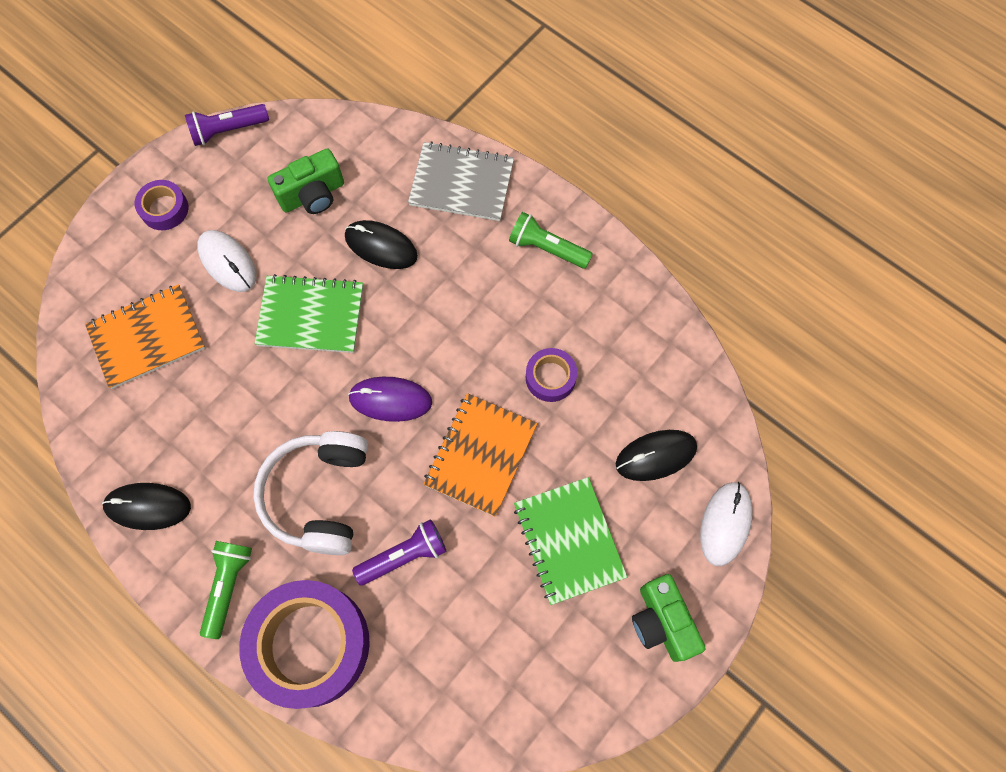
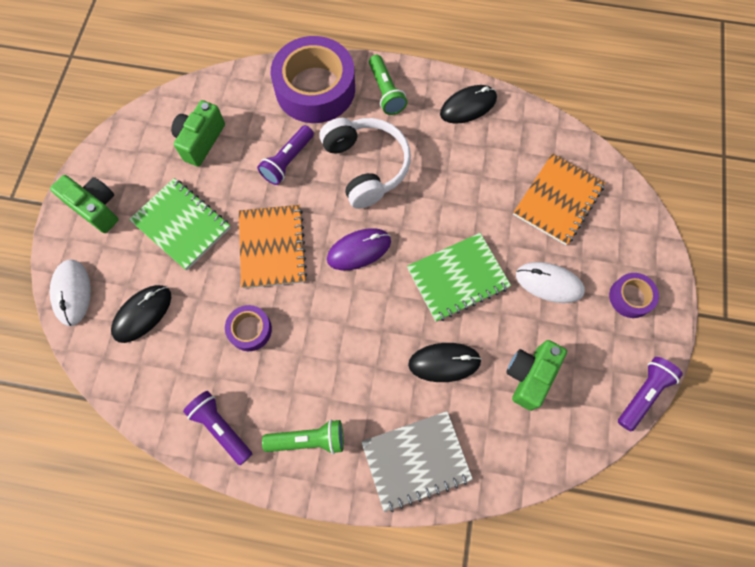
camera: 150 degrees right, 0 degrees up
(494, 648) = (200, 141): none -> green camera
(623, 300) = (221, 427): none -> purple flashlight

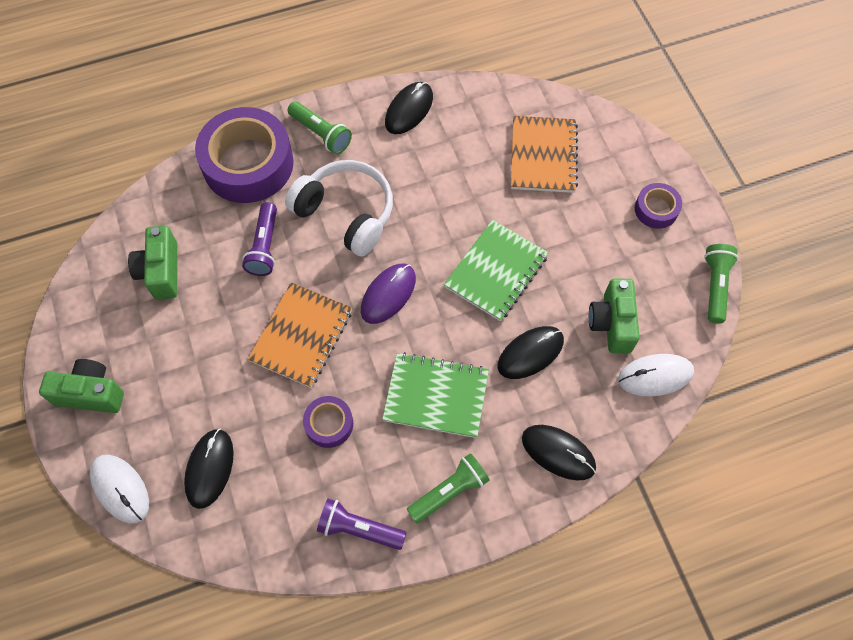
camera: 30 degrees left, 5 degrees down
(181, 225) = (194, 362): green notebook -> green notebook (436, 396)
(272, 247) = (301, 336): orange notebook -> orange notebook turned 60 degrees clockwise
(416, 460) = (558, 453): grey notebook -> black mouse
(549, 283) = (580, 233): white mouse -> white mouse (655, 376)
(643, 394) = (715, 286): purple flashlight -> green flashlight

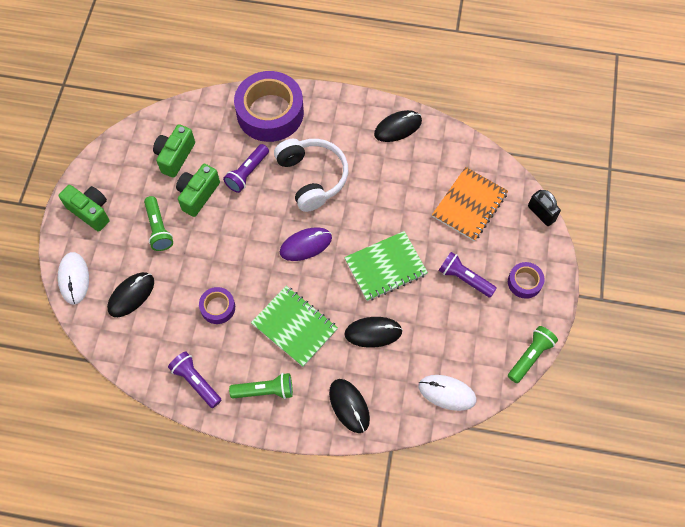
camera: 30 degrees right, 0 degrees up
(301, 336) = (235, 243): orange notebook -> none
(321, 134) = (329, 115): green flashlight -> green flashlight (158, 229)
(590, 239) = (464, 278): none -> purple flashlight
(611, 323) = (440, 342): green camera -> green camera (198, 195)
(624, 127) = (541, 213): none -> black padlock

